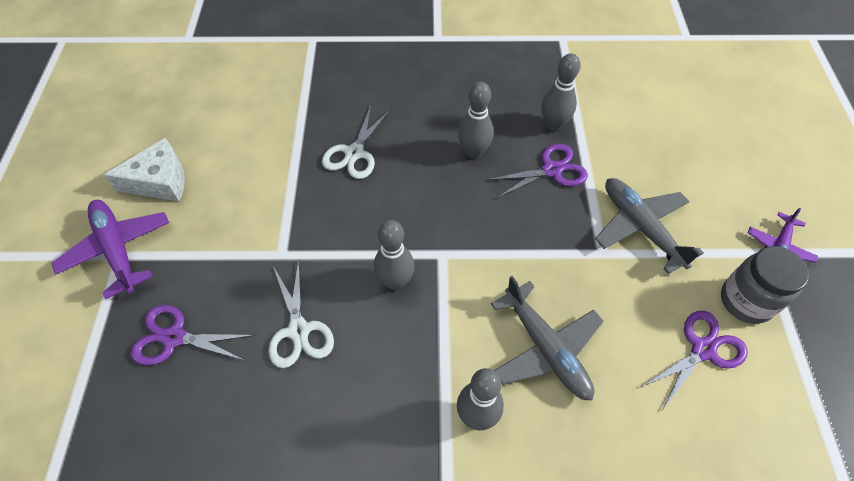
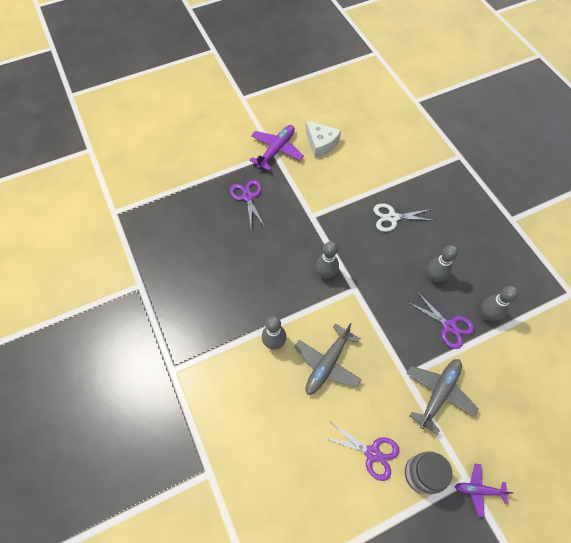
camera: 65 degrees right, 5 degrees up
(298, 330) = (277, 244): white scissors -> none

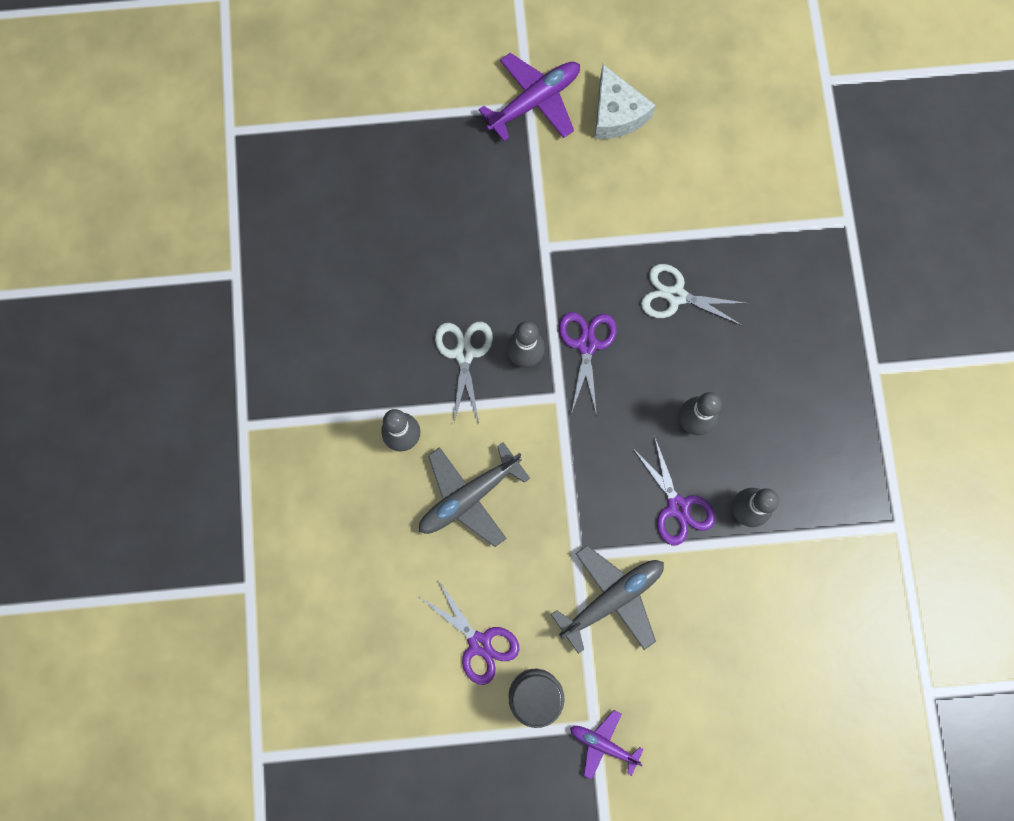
camera: 20 degrees right, 15 degrees up
(247, 197) = (453, 176): purple scissors -> purple scissors (587, 345)
(291, 284) = (464, 354): none -> white scissors

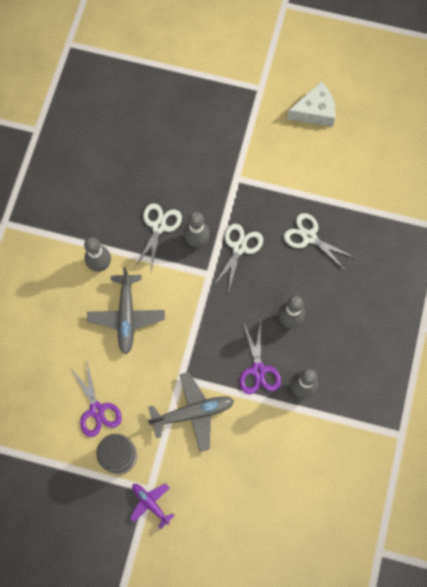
camera: 20 degrees right, 5 degrees down
(469, 497) = (127, 316): grey plane -> grey plane turned 75 degrees counterclockwise
(534, 101) = (265, 87): purple plane -> none
(587, 345) = (239, 248): purple scissors -> white scissors
(616, 114) = (315, 111): white cheese -> white cheese turned 105 degrees counterclockwise

